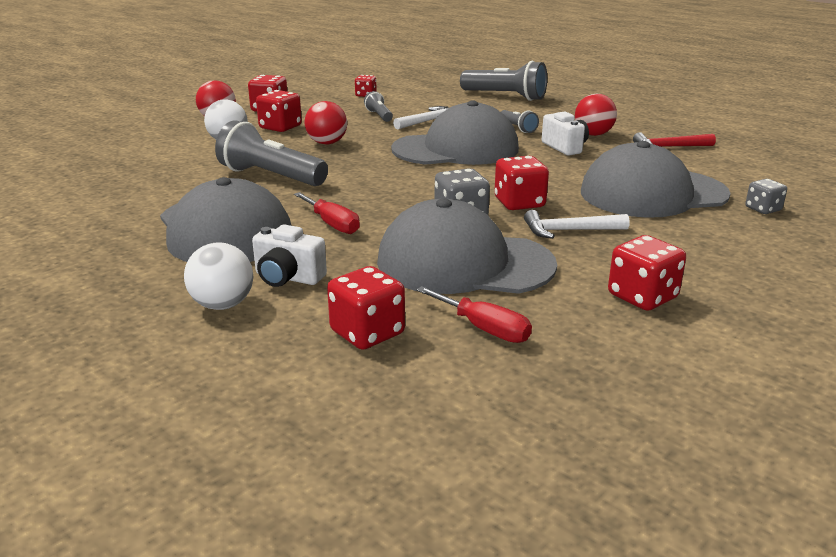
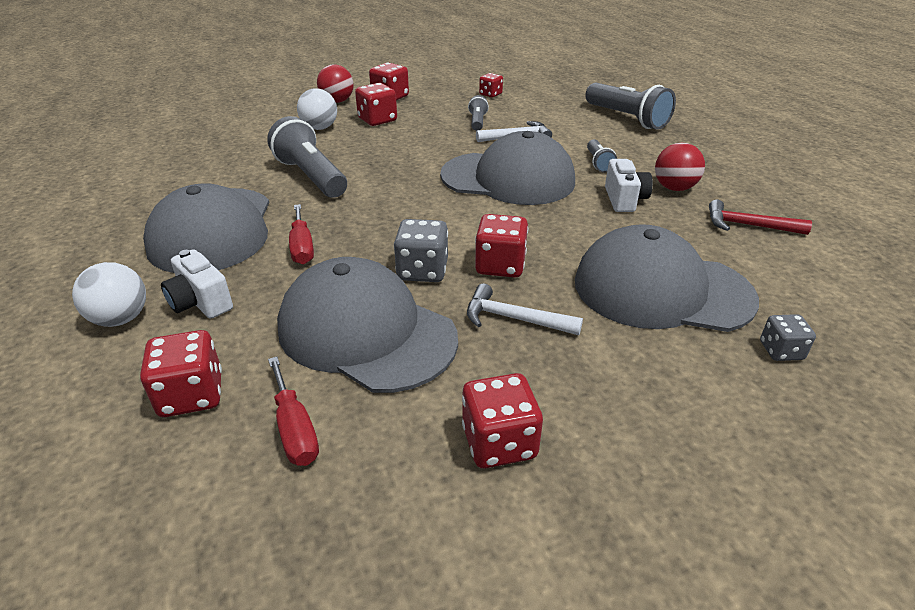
camera: 25 degrees right, 10 degrees up
(327, 143) = (397, 146): red ball -> none

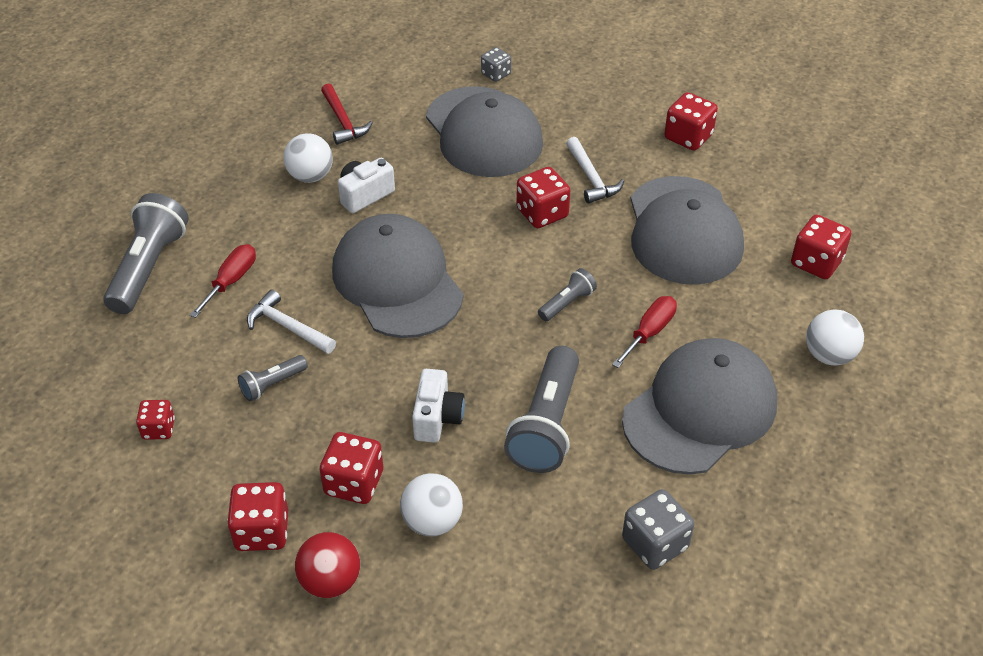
camera: 130 degrees left, 10 degrees up
(201, 302) = (765, 330): white camera -> white camera (437, 418)
(295, 429) = (776, 207): red screwdriver -> red screwdriver (231, 281)
(422, 271) = (595, 247): grey dice -> grey dice (655, 544)
(598, 163) = (300, 239): grey flashlight -> grey flashlight (567, 303)
(674, 188) = (310, 176): red ball -> white ball

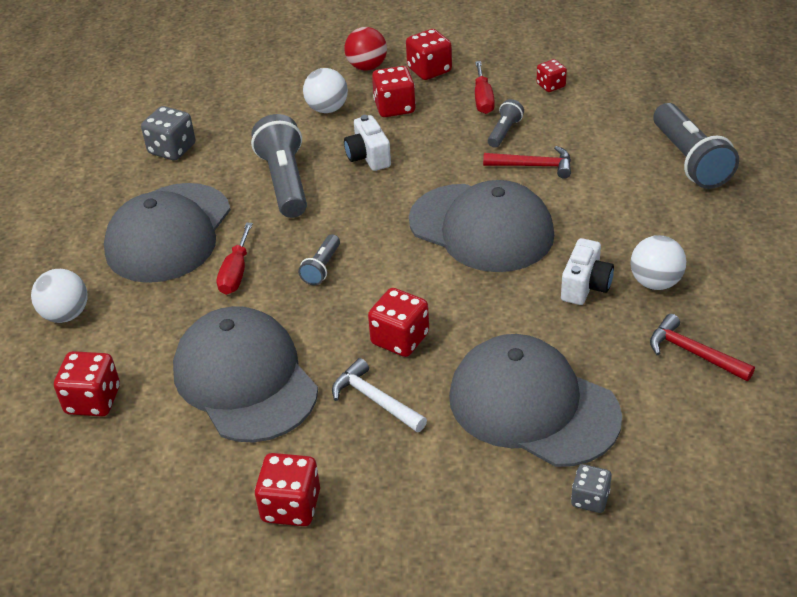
camera: 155 degrees right, 5 degrees down
(231, 281) = (614, 177): red screwdriver -> red screwdriver (483, 99)
(287, 327) = (534, 166): white hammer -> red hammer

